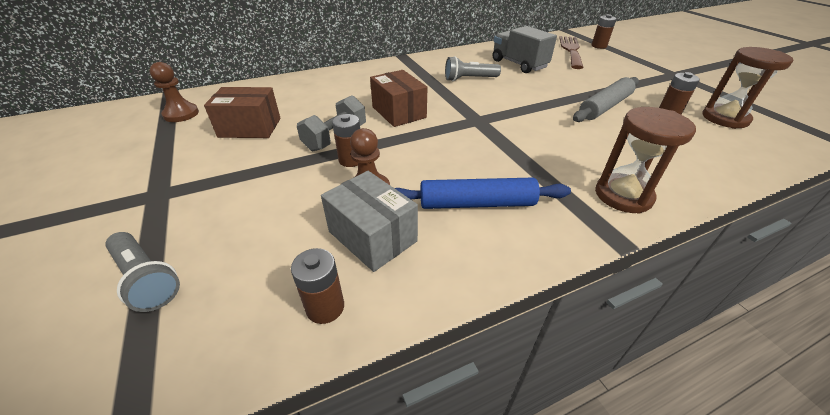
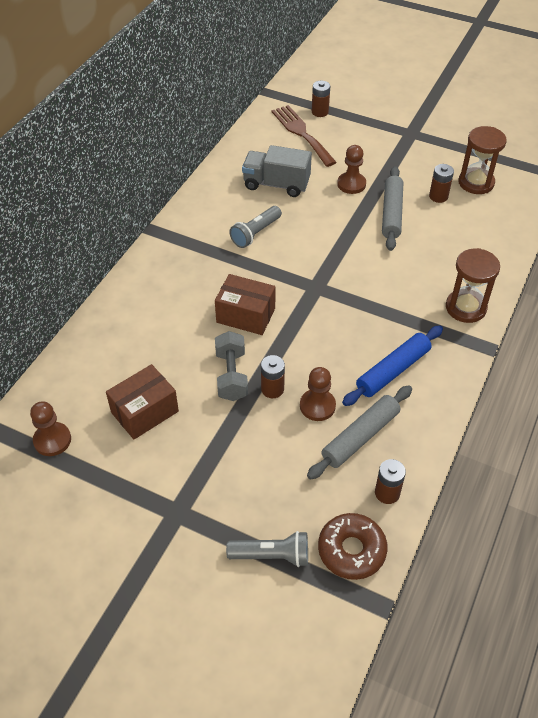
camera: 40 degrees left, 10 degrees up
(206, 338) = (351, 550): none -> brown donut
(372, 236) = (360, 437): grey box -> grey rolling pin
(584, 81) = (351, 184): none -> brown pawn

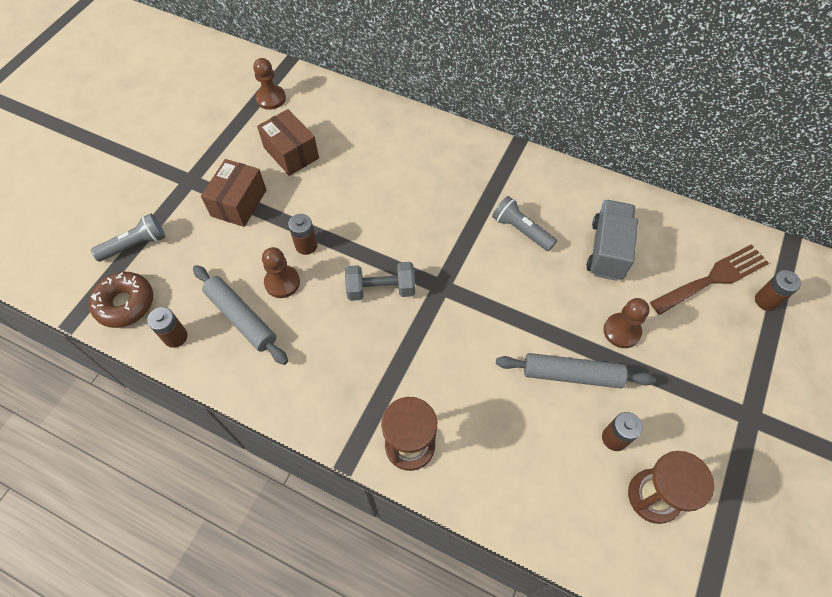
camera: 90 degrees right, 10 degrees up
(231, 375) = (325, 213): grey dumbbell -> grey dumbbell (381, 289)
(246, 315) = (400, 223): brown box -> brown box (239, 203)
(272, 555) = (135, 245): grey flashlight -> grey flashlight turned 120 degrees counterclockwise
(393, 371) = (319, 354): blue rolling pin -> none

